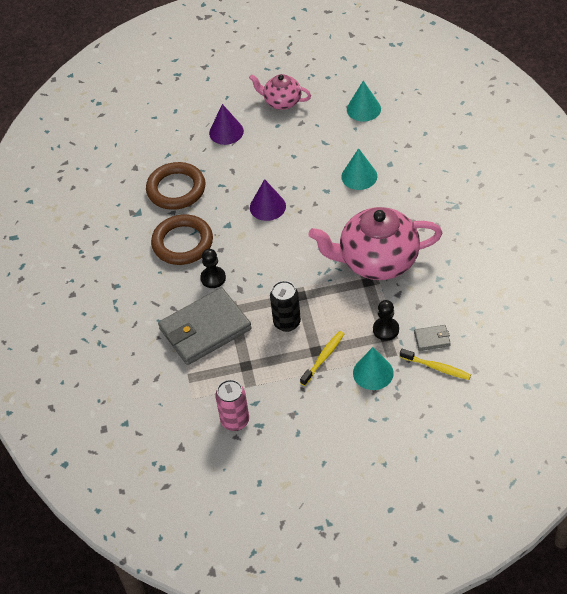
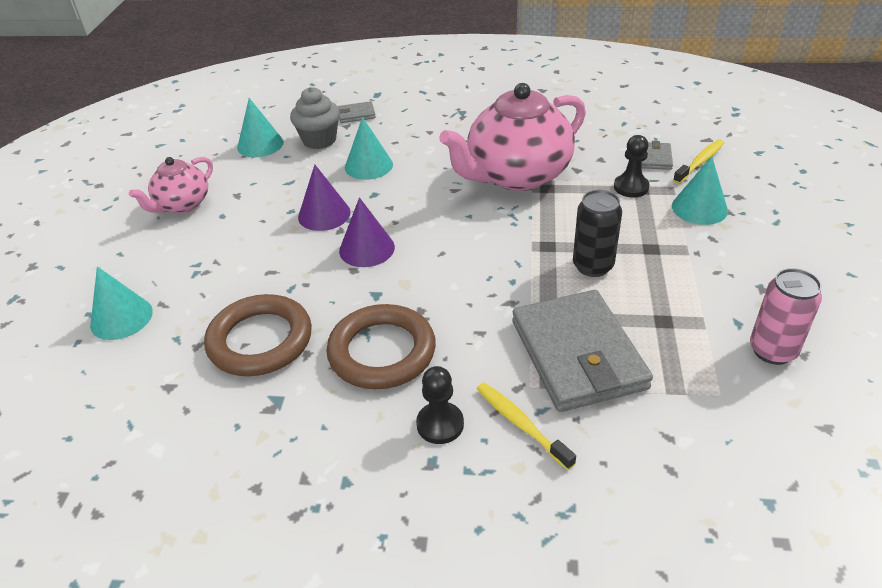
camera: 75 degrees left, 10 degrees down
(176, 125) = (121, 318): none -> turquoise cone
(213, 278) = (475, 328): black pawn -> black pawn (440, 424)
(226, 132) = (188, 265): purple cone -> purple cone (324, 214)
(323, 357) = (665, 243): yellow toothbrush -> yellow toothbrush (521, 424)
(377, 261) = (516, 175): pink teapot -> pink teapot turned 45 degrees clockwise
(381, 138) = (319, 140): none -> grey cupcake
(425, 145) = (356, 114): none -> grey wallet

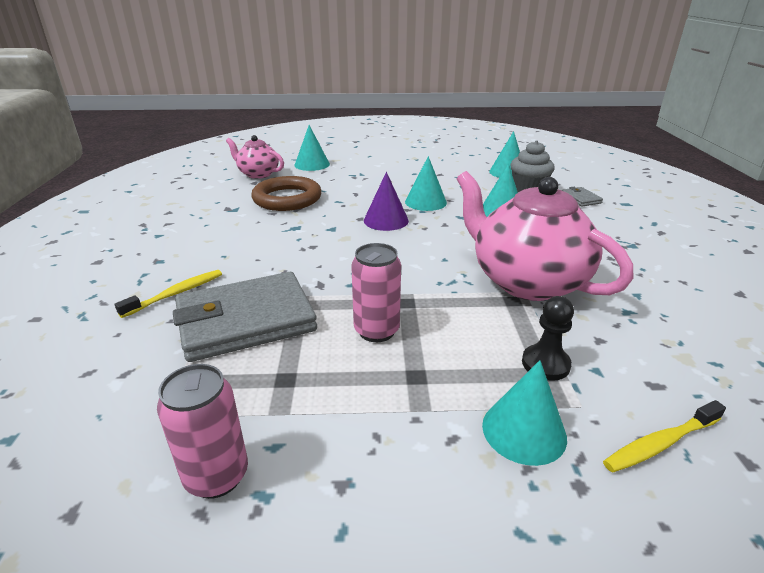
camera: 80 degrees right, 10 degrees down
(182, 204) = (422, 162): pink teapot -> pink teapot (258, 174)
(324, 214) = (425, 202): purple cone -> turquoise cone
(382, 352) = (269, 236): brown ring -> none
(440, 424) = (191, 261): black pawn -> none
(593, 266) = (376, 331): black can -> pink can
(655, 158) = (636, 391): grey wallet -> none
(700, 162) = (660, 443): yellow toothbrush -> yellow toothbrush turned 120 degrees clockwise

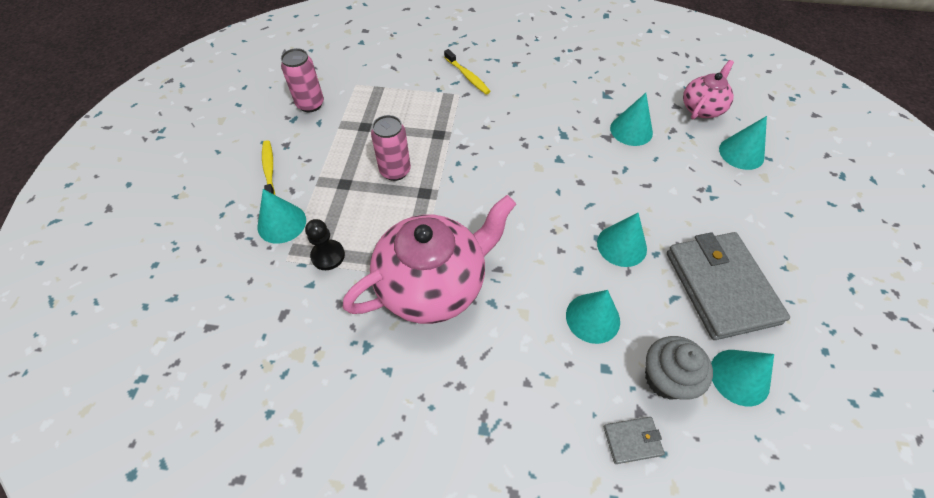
camera: 100 degrees right, 25 degrees up
(246, 321) = (426, 109): grey wallet -> grey wallet (720, 287)
(287, 199) = (631, 130): brown ring -> turquoise cone
(386, 220) = (573, 201): purple cone -> none
(660, 443) = (242, 287): yellow toothbrush -> yellow toothbrush (269, 170)

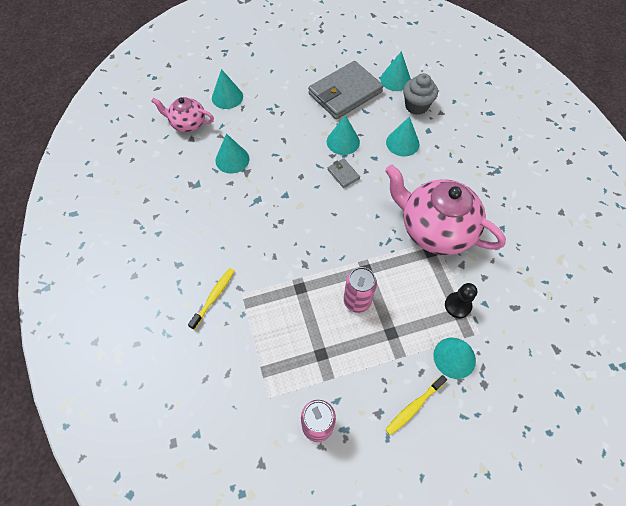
camera: 115 degrees left, 5 degrees up
(632, 440) = (457, 112): grey wallet -> grey wallet (343, 174)

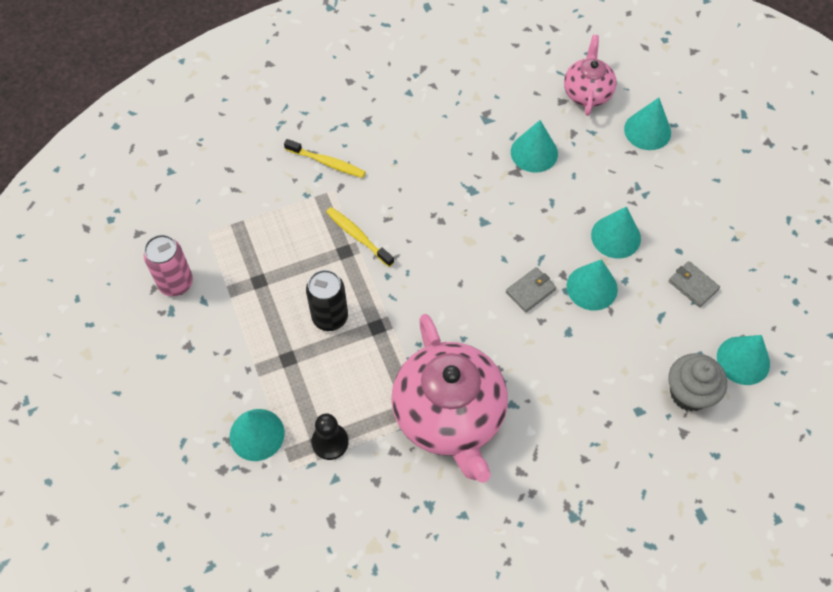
camera: 85 degrees right, 0 degrees up
(345, 93) = (693, 285): grey wallet -> grey wallet, size x0.41
(357, 301) = (330, 317): pink can -> black can
(402, 143) = (605, 371): turquoise cone -> turquoise cone (615, 236)
(414, 407) = (195, 385): yellow toothbrush -> yellow toothbrush (358, 236)
(435, 229) = (449, 416): pink teapot -> pink teapot turned 135 degrees clockwise

